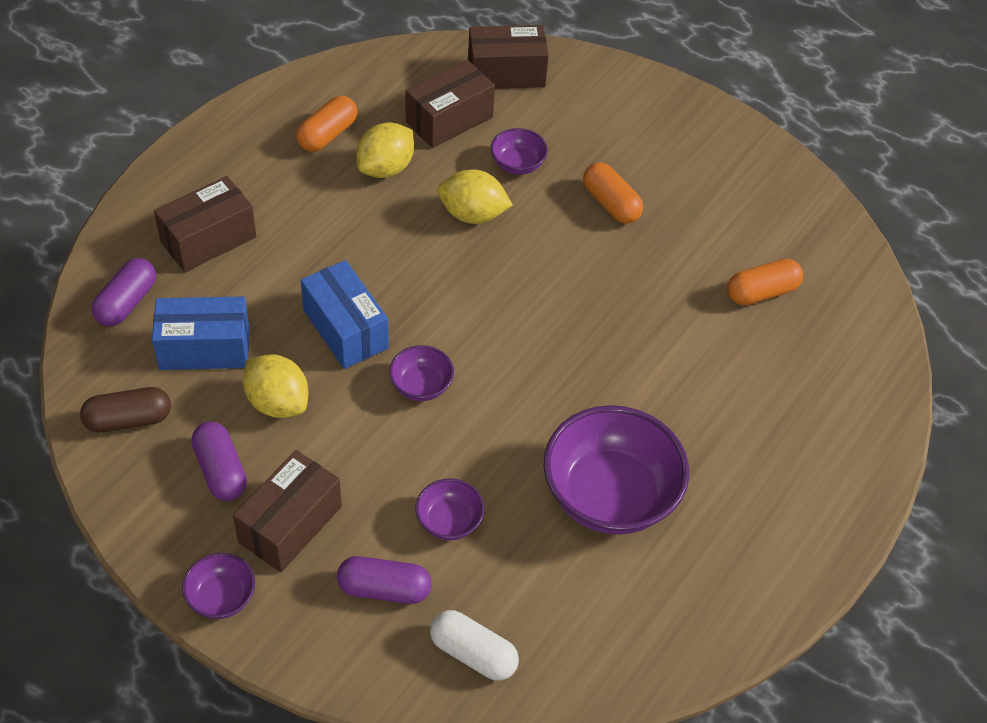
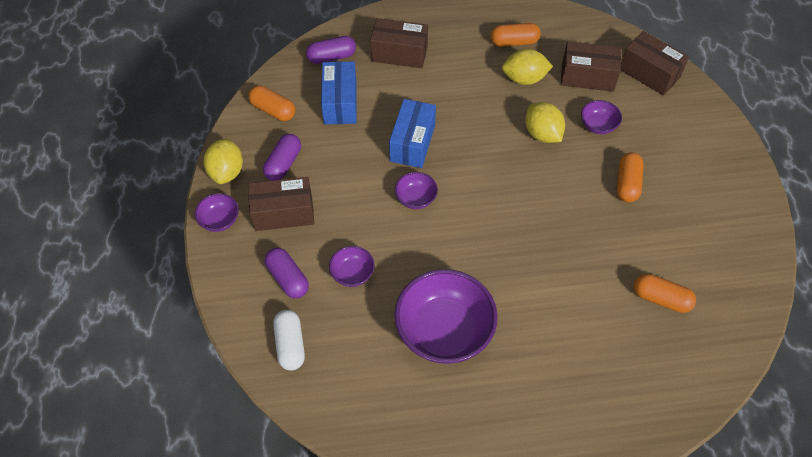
camera: 50 degrees right, 5 degrees up
(128, 420) = (273, 110): brown capsule -> orange capsule
(204, 348) = (340, 103): blue box -> blue box turned 45 degrees clockwise
(277, 402) = (342, 153): yellow lemon -> yellow lemon (227, 172)

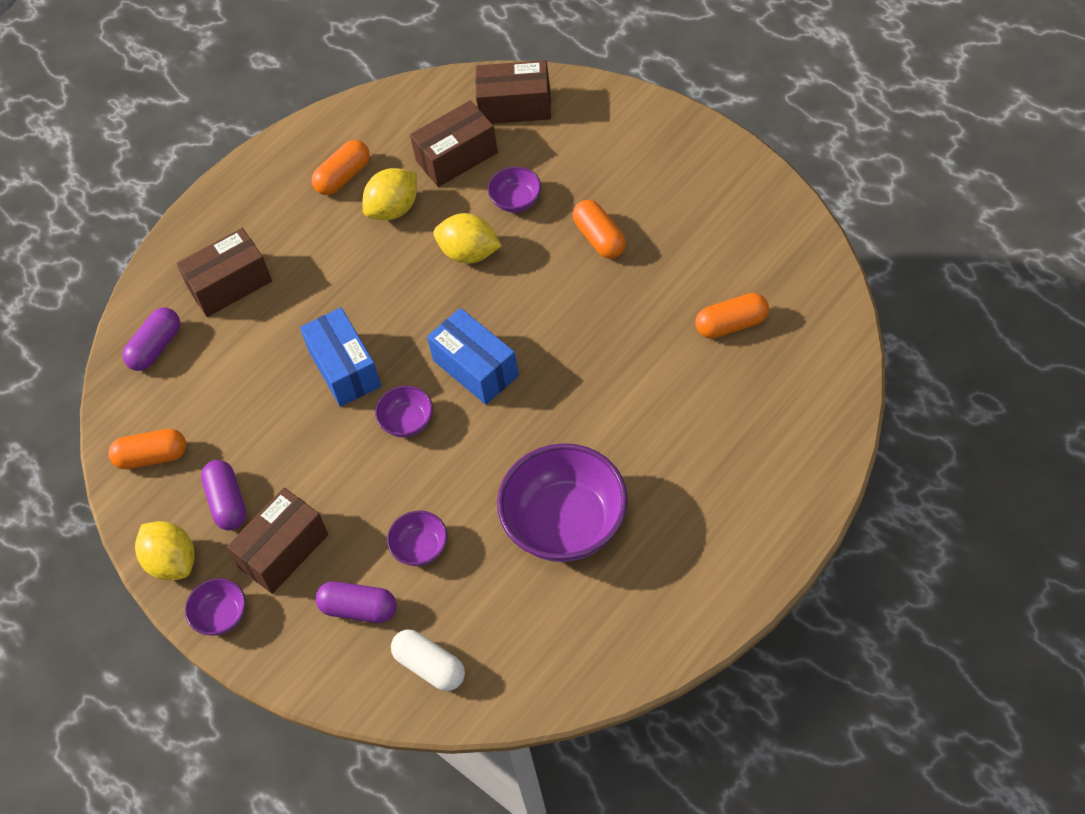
camera: 35 degrees left, 0 degrees up
(340, 103) = (220, 389): blue box -> blue box (475, 368)

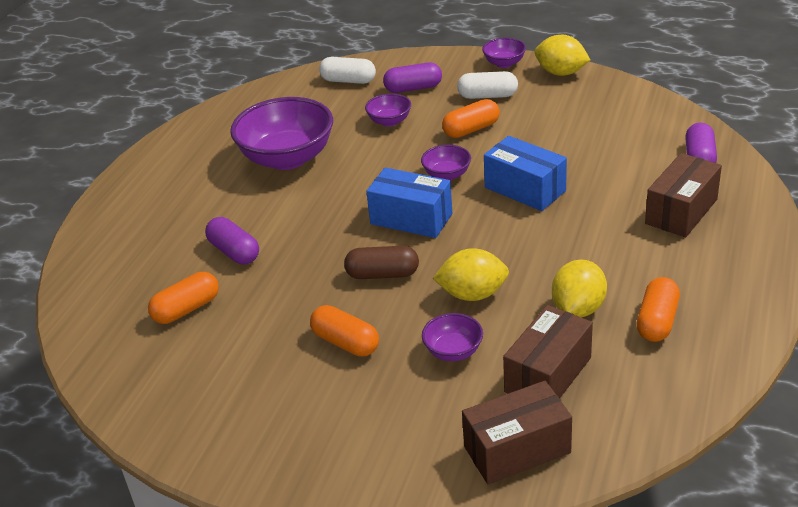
camera: 155 degrees right, 20 degrees down
(152, 457) = (631, 108): orange capsule -> orange capsule (471, 129)
(227, 502) = (550, 104): purple capsule -> purple capsule (234, 252)
(283, 551) = (487, 96): brown box -> white capsule
(536, 304) = (382, 274): none -> brown capsule

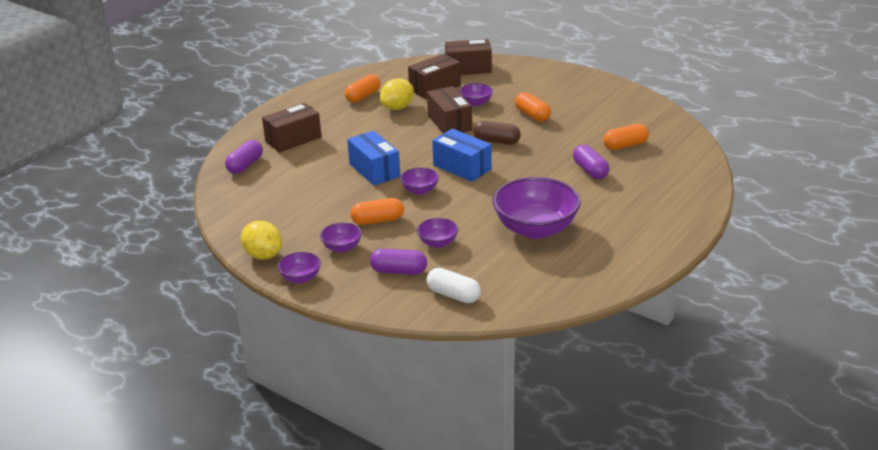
camera: 165 degrees left, 5 degrees down
(472, 294) = (449, 123): yellow lemon -> brown box
(487, 96) = (342, 247): white capsule -> purple bowl

